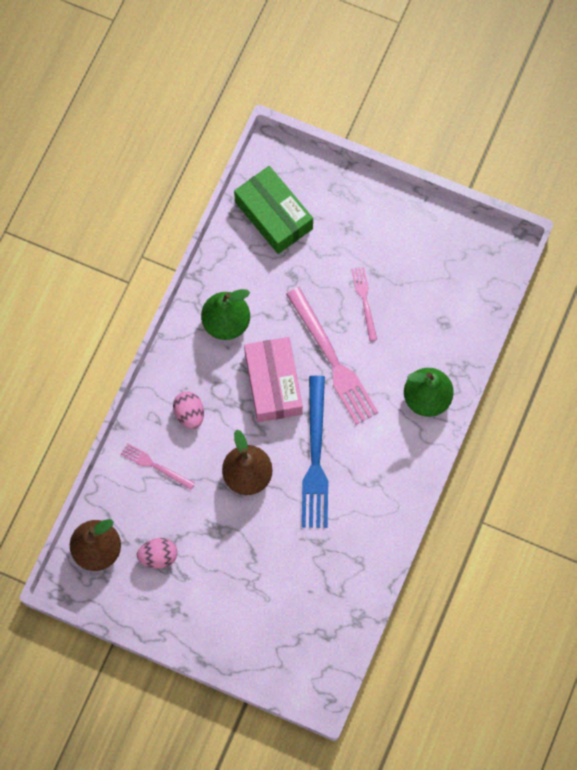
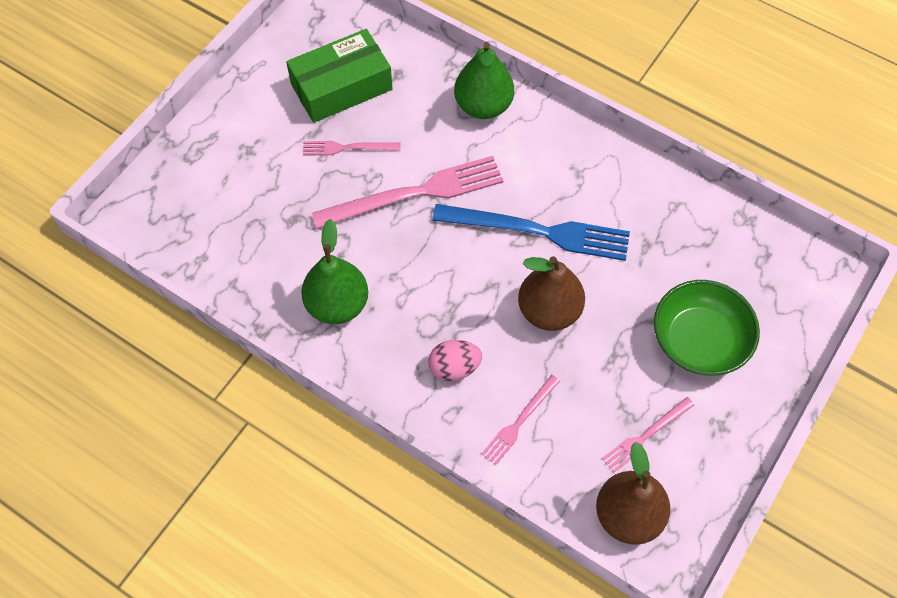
camera: 80 degrees left, 10 degrees down
(158, 556) = (646, 436): pink egg -> pink fork
(241, 589) = (699, 341): none -> green bowl
(273, 215) = (206, 227): green box -> green box (341, 87)
(273, 384) = (433, 263): pink box -> none

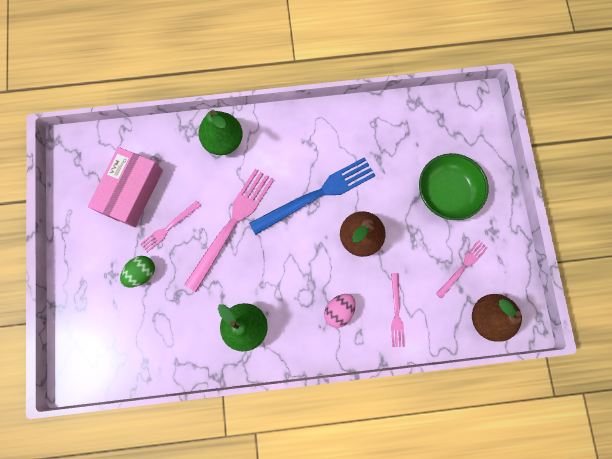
camera: 40 degrees left, 15 degrees up
(279, 171) = (142, 273): none -> green egg
(341, 87) = (131, 191): green box -> pink box
(646, 436) = (462, 267): pink fork -> pink fork turned 150 degrees counterclockwise

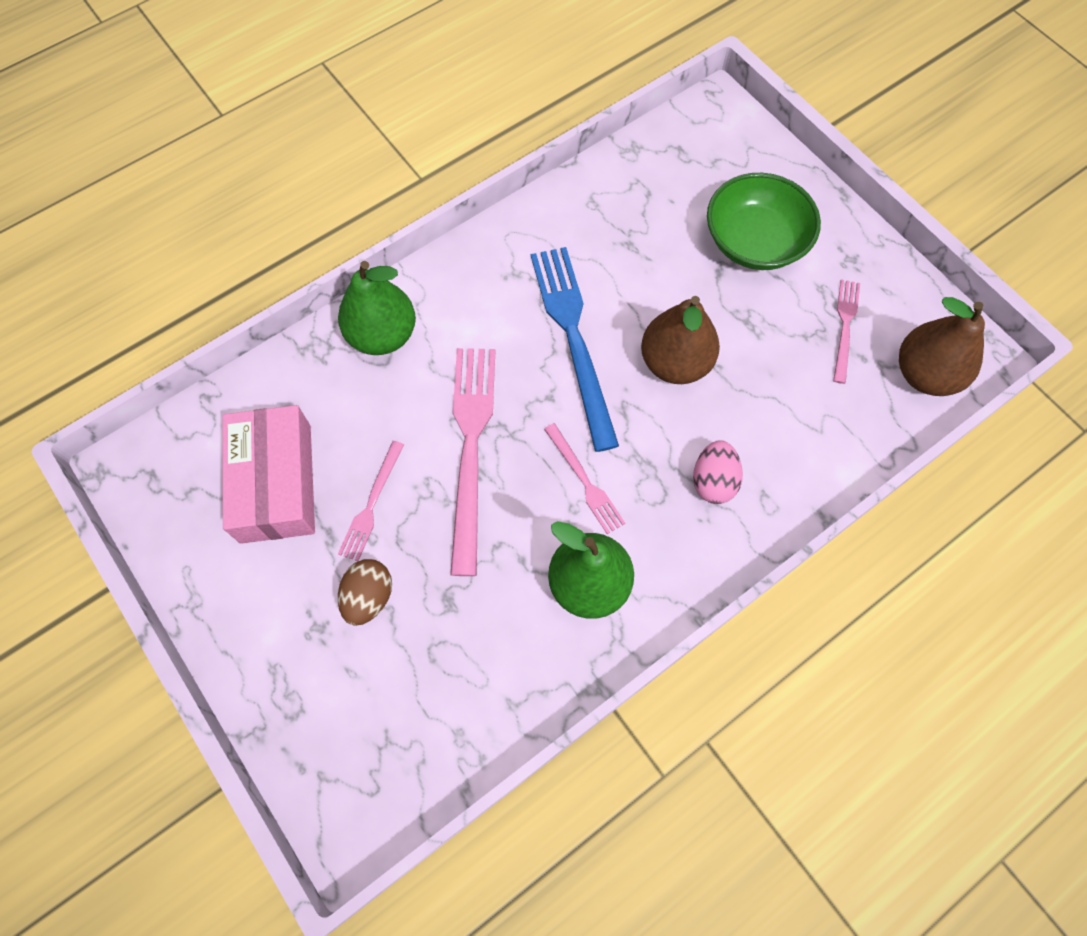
camera: 30 degrees left, 10 degrees down
(142, 273) = (369, 597): green egg -> brown egg
(317, 195) = (573, 338): blue fork -> blue fork turned 45 degrees counterclockwise
(396, 312) = (797, 437): pink fork -> pink fork (584, 481)

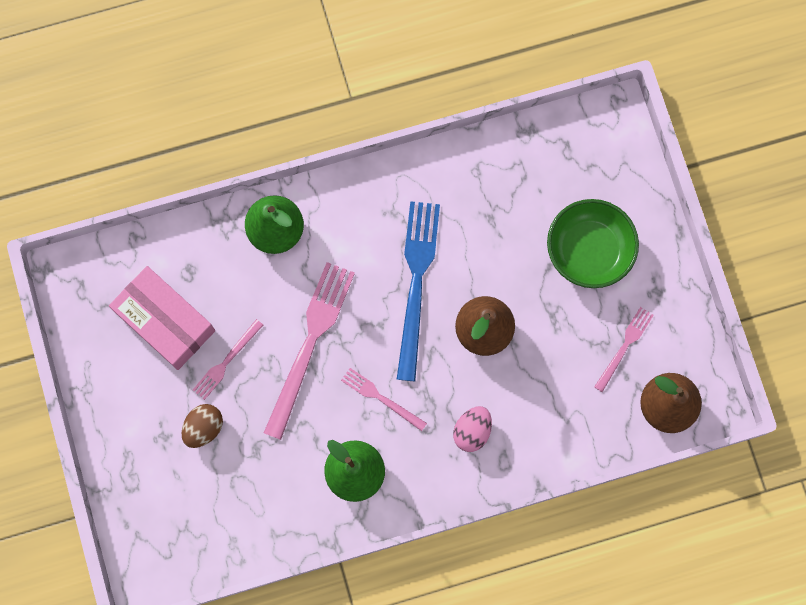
camera: 20 degrees right, 10 degrees up
(276, 483) = (165, 321): pink box -> pink box turned 60 degrees counterclockwise
(584, 481) = (381, 398): pink fork -> pink fork turned 135 degrees clockwise

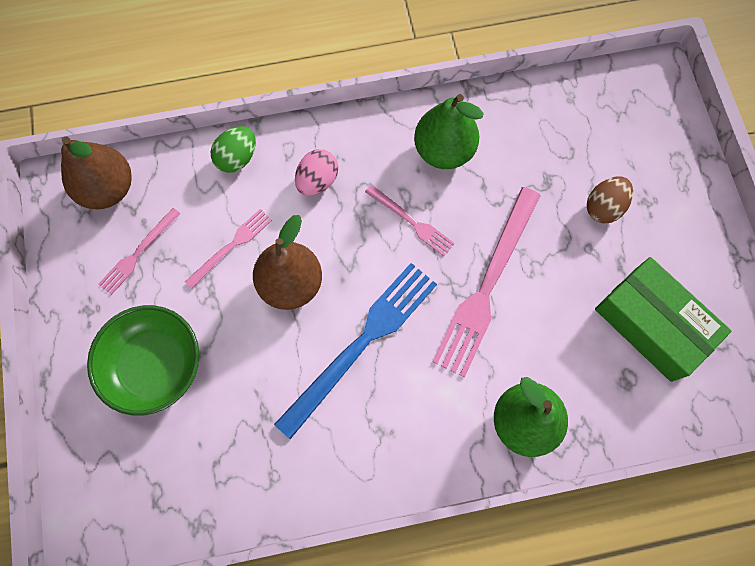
camera: 175 degrees left, 5 degrees down
(165, 321) = (652, 324): pink box -> green box
(226, 361) = (580, 274): pink fork -> pink fork (231, 246)
(416, 283) = (361, 343): blue fork -> blue fork turned 150 degrees counterclockwise
(551, 448) = (237, 158): none -> green egg

